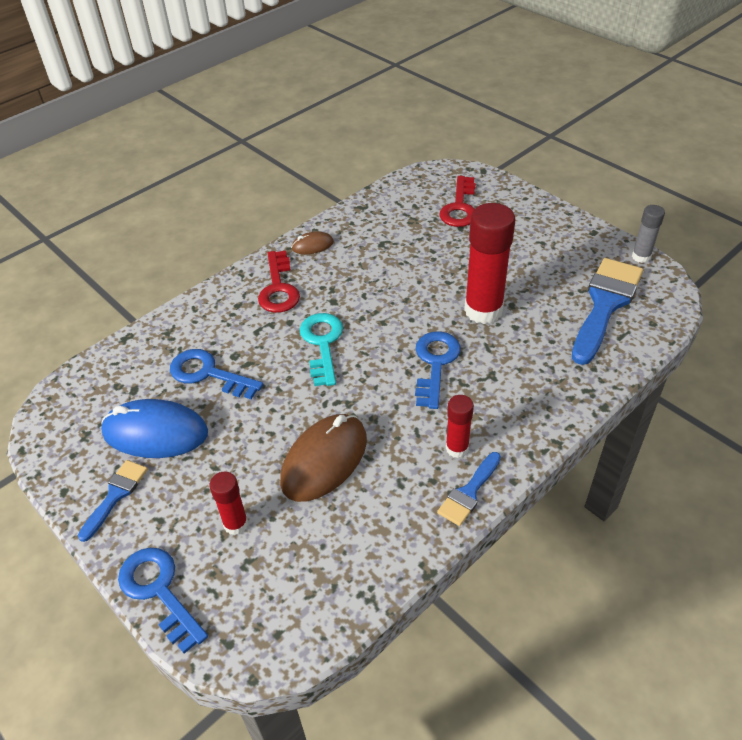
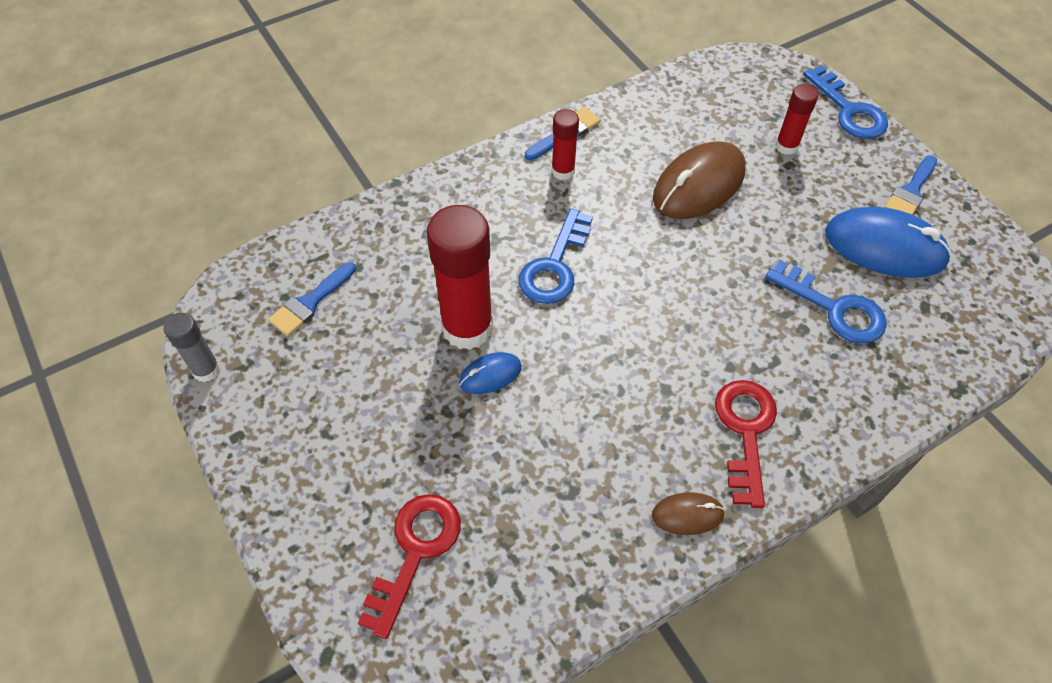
camera: 170 degrees left, 10 degrees up
(322, 344) = (688, 321): turquoise key -> none
(454, 287) = (490, 375): none -> blue mouse
(605, 305) = (310, 302): blue brush -> blue brush, size x0.52

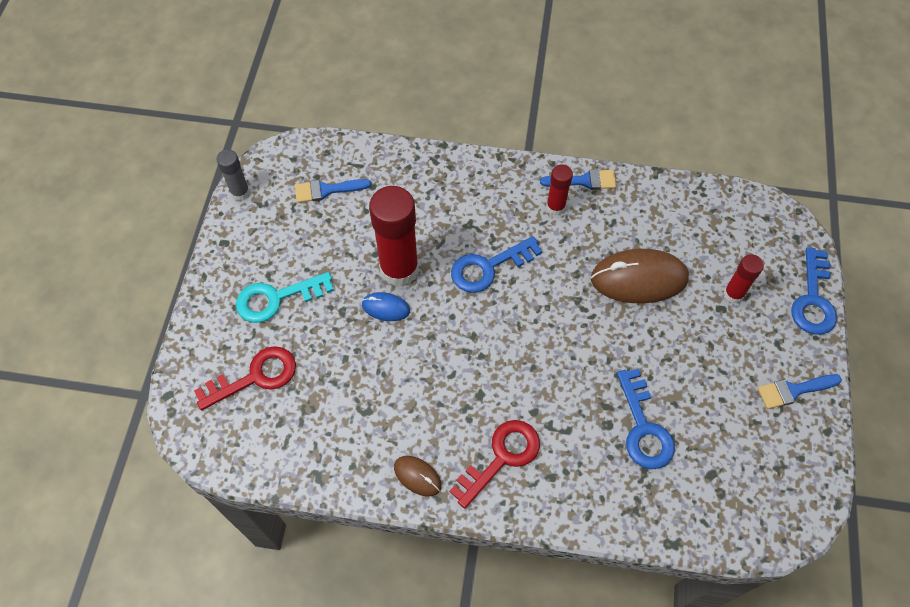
camera: 40 degrees right, 5 degrees up
(359, 450) = (277, 298): none -> turquoise key
(884, 247) = (727, 414): blue mouse -> none

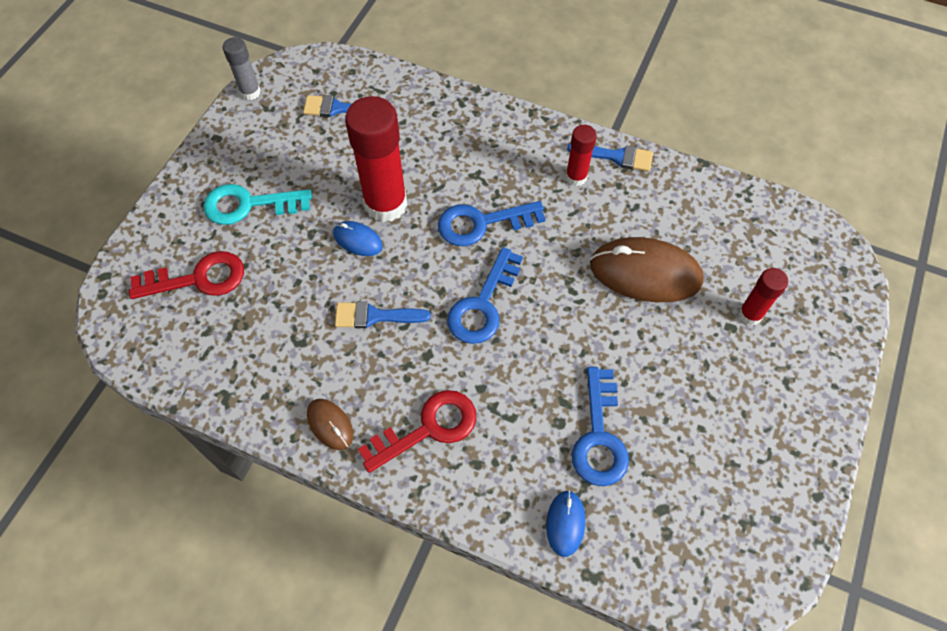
camera: 15 degrees right, 0 degrees up
(638, 507) = (565, 523): none -> blue mouse
(793, 390) = (790, 439): blue brush -> blue brush (375, 316)
(813, 299) = (844, 342): blue key -> blue key (483, 304)

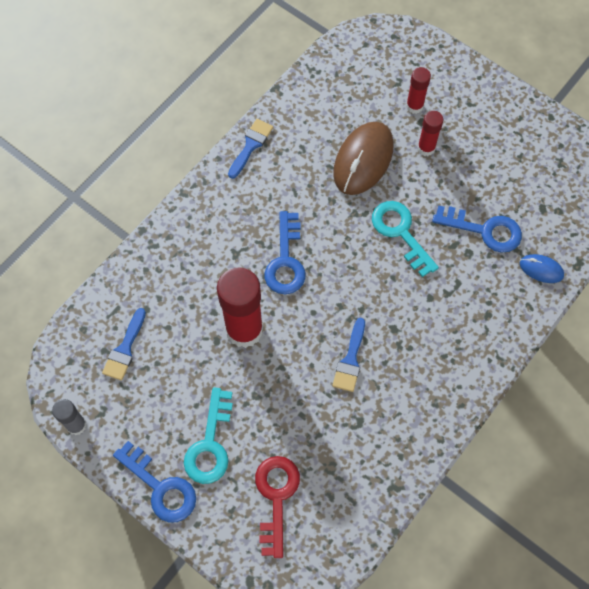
camera: 75 degrees left, 5 degrees up
(330, 425) = (436, 411): brown mouse -> none
(358, 240) = (274, 359): blue mouse -> none
(428, 428) = (454, 341): red key -> none
(483, 304) = (360, 278): blue key -> blue key (160, 487)
(559, 336) = (400, 233): none -> turquoise key
(576, 177) = (262, 180): red glue stick -> red glue stick (426, 148)

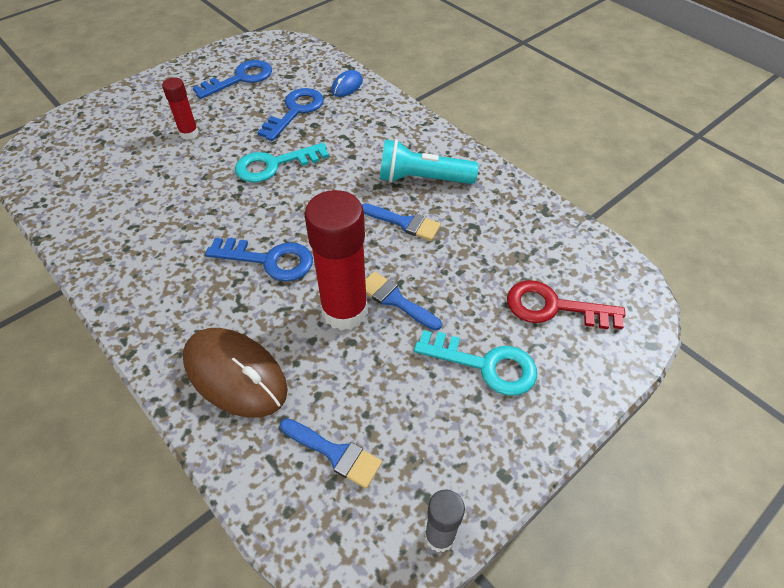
camera: 80 degrees left, 15 degrees down
(160, 487) = (538, 429): blue key -> blue key (240, 79)
(251, 145) = (101, 273): blue brush -> blue brush (395, 300)
(363, 160) = (177, 179): brown mouse -> brown mouse (235, 374)
(412, 368) = (422, 179): none -> turquoise flashlight
(414, 106) = (136, 134): red glue stick -> none

